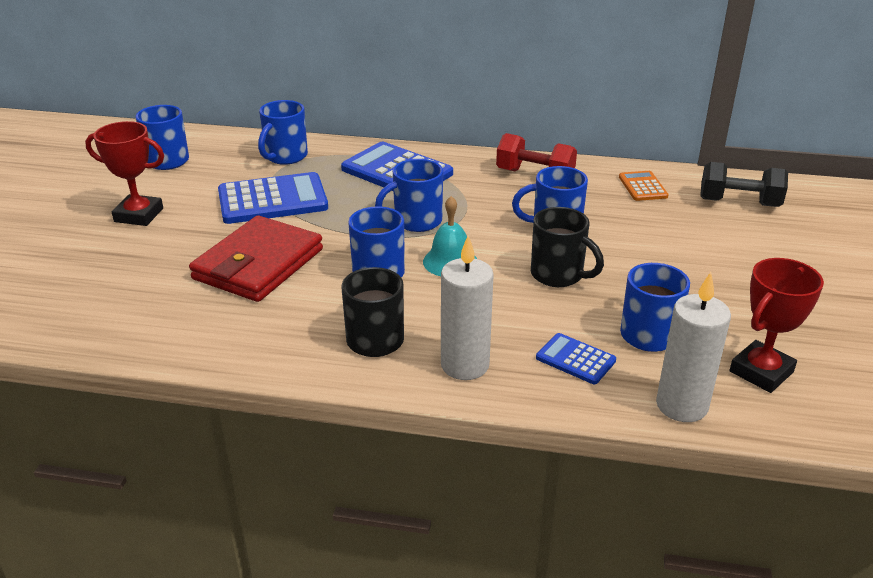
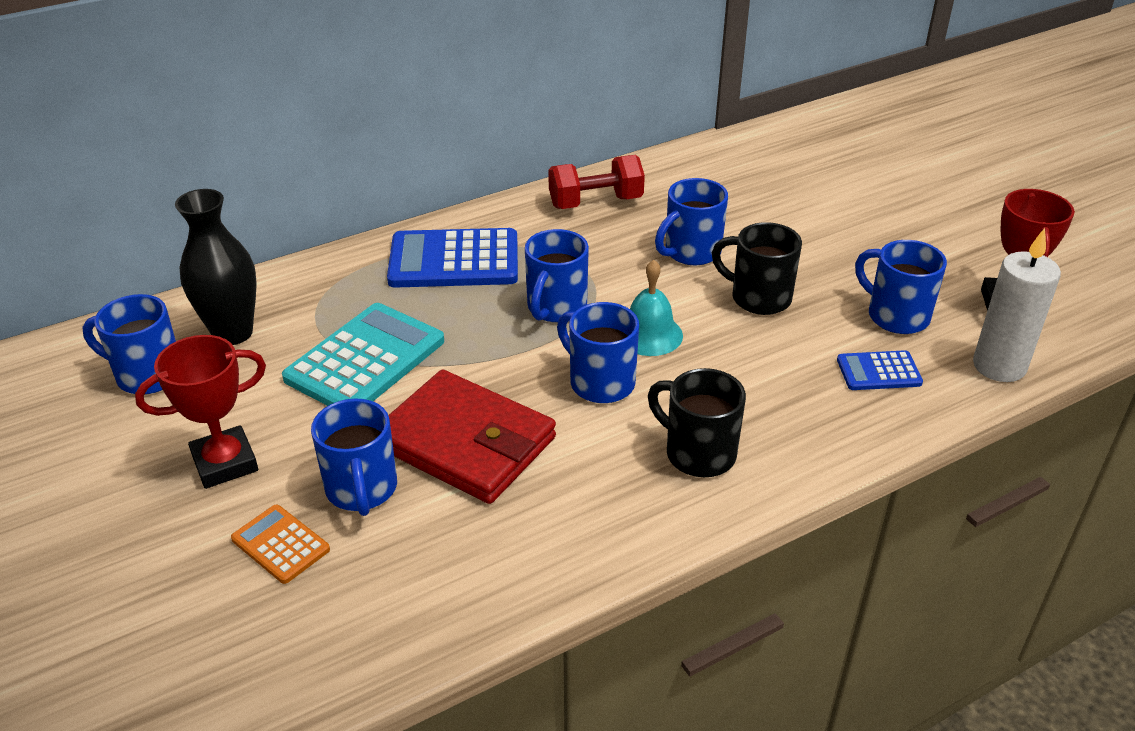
camera: 40 degrees left, 5 degrees up
(231, 158) = (233, 333): none -> black vase
(258, 264) = (466, 442): red wallet -> red wallet turned 45 degrees counterclockwise
(272, 200) = (365, 360): blue calculator -> turquoise calculator
(285, 157) = (299, 300): blue mug -> blue mug (362, 490)
(465, 365) = (807, 431): white candle -> none
(559, 275) = (758, 298): black mug -> black mug turned 150 degrees counterclockwise
(642, 187) = (703, 172): orange calculator -> orange calculator (280, 544)
(739, 202) = (797, 153): black dumbbell -> none

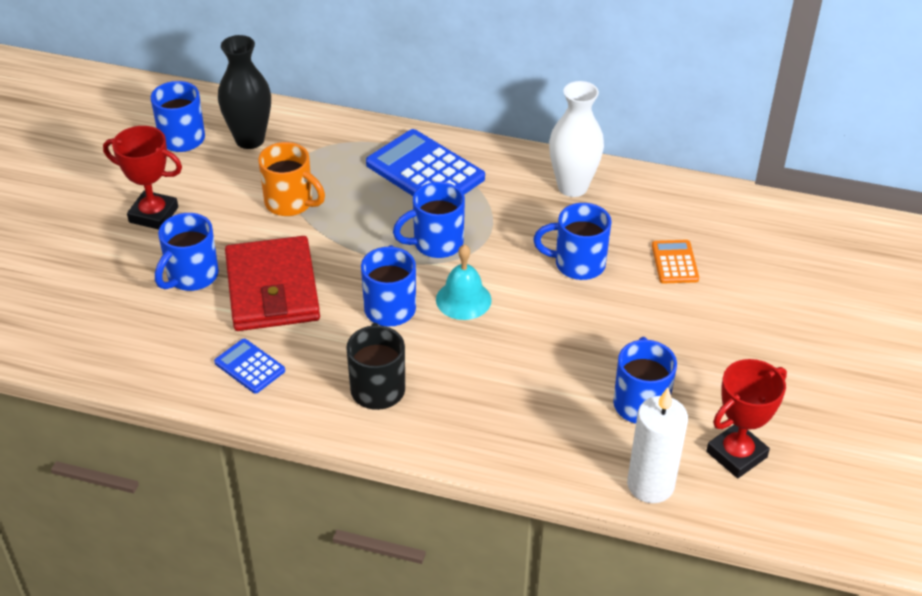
camera: 45 degrees right, 5 degrees up
(280, 544) = (123, 277): orange calculator -> orange calculator (674, 262)
(365, 360) = (290, 203): turquoise calculator -> orange mug
(595, 202) = (572, 187): red dumbbell -> white vase
(758, 298) = (569, 325): black mug -> none
(878, 372) = (563, 427): blue calculator -> blue calculator (249, 367)

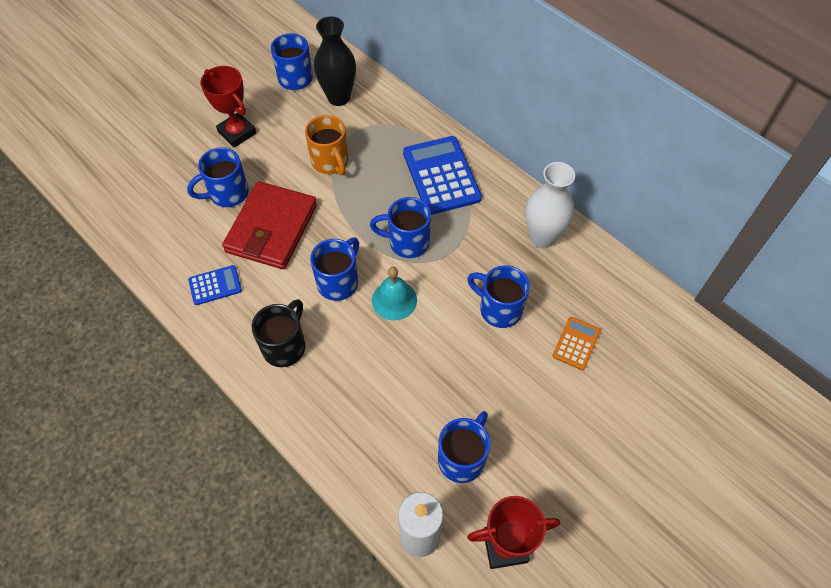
camera: 30 degrees right, 15 degrees up
(249, 367) = (215, 285): blue calculator -> blue calculator turned 90 degrees clockwise

